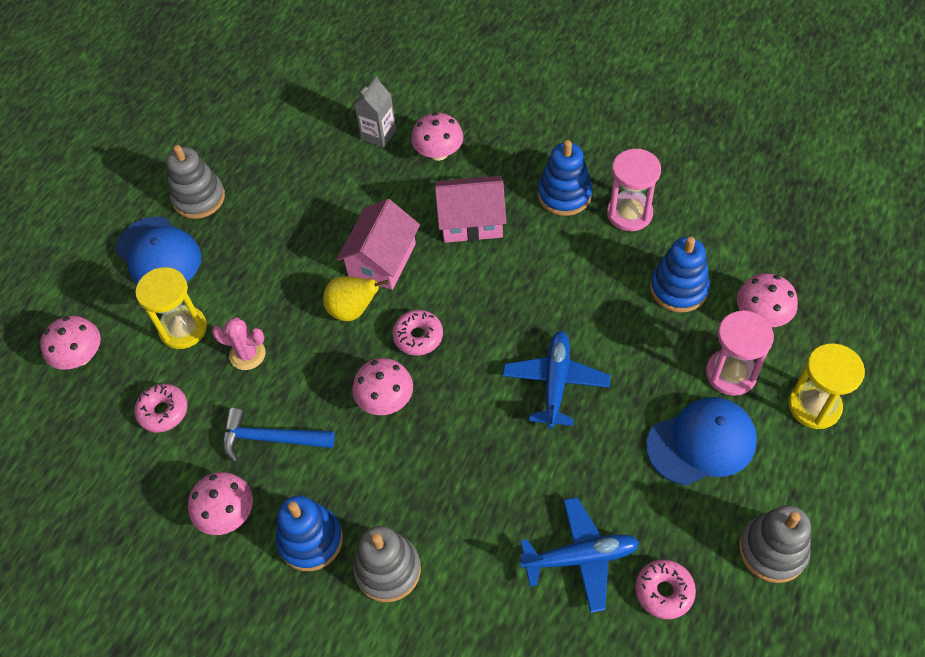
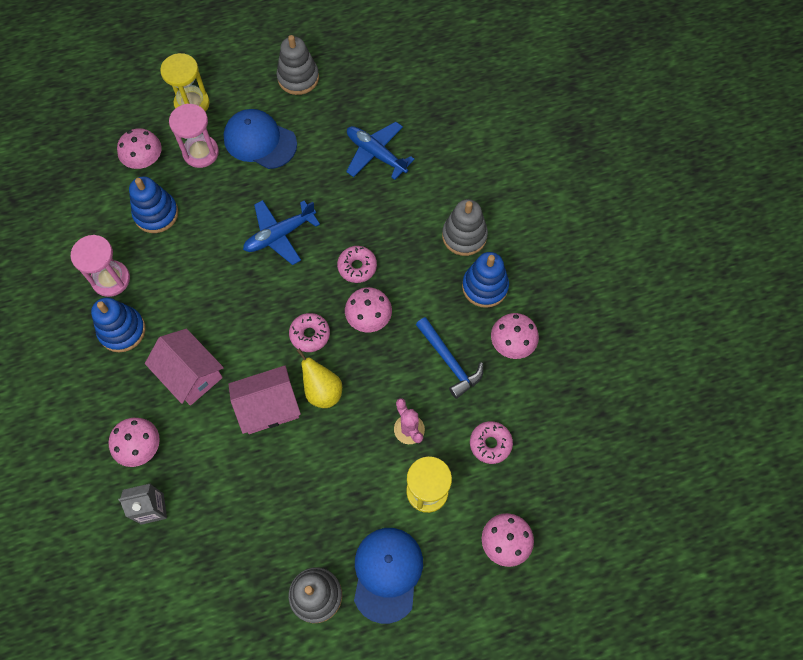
camera: 135 degrees left, 10 degrees up
(664, 591) = (361, 109): pink donut -> pink donut (357, 267)

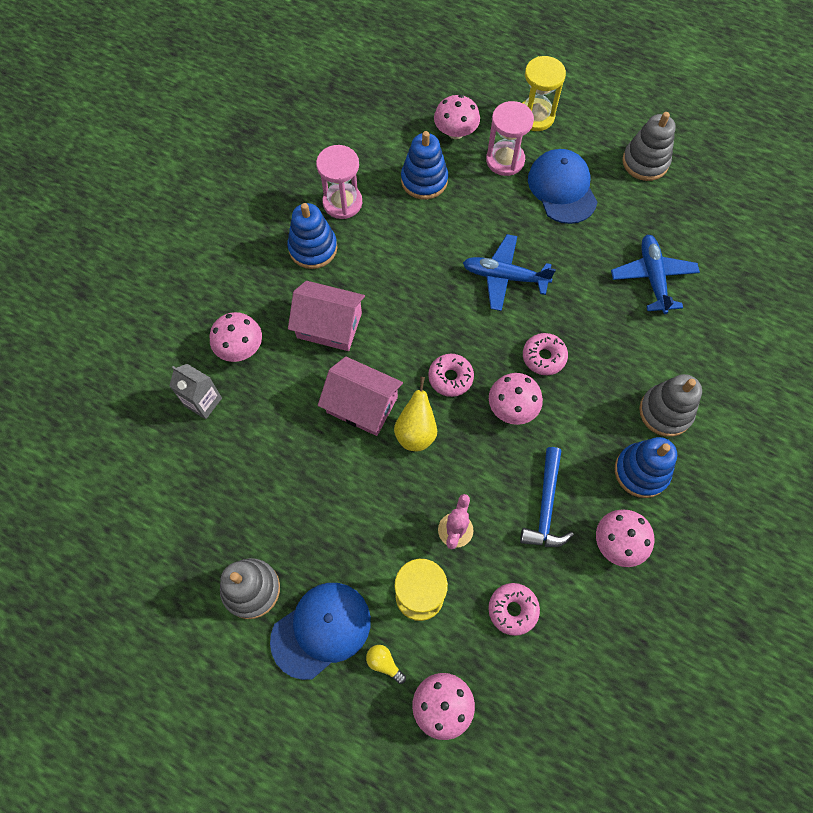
camera: 45 degrees right, 0 degrees up
(190, 374) = (329, 325): pink house -> pink house turned 75 degrees counterclockwise
(446, 553) = (384, 663): none -> yellow light bulb

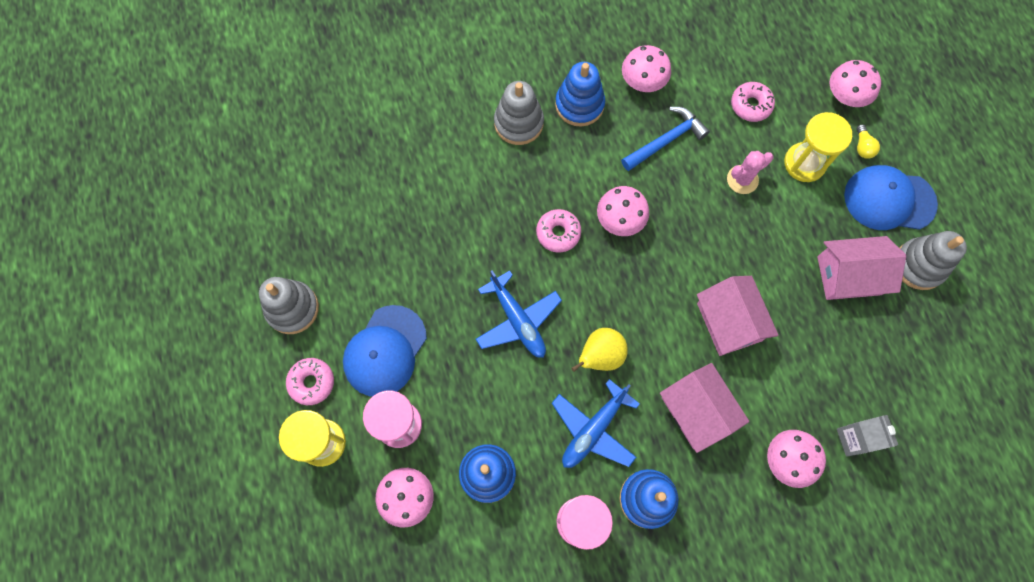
camera: 135 degrees left, 5 degrees up
(302, 525) = (849, 275): none -> pink house
(416, 432) = (707, 266): yellow pear -> yellow pear (600, 356)
(450, 378) = (642, 281): pink donut -> pink donut (311, 382)
(652, 277) = (410, 215): blue plane -> blue plane (593, 429)

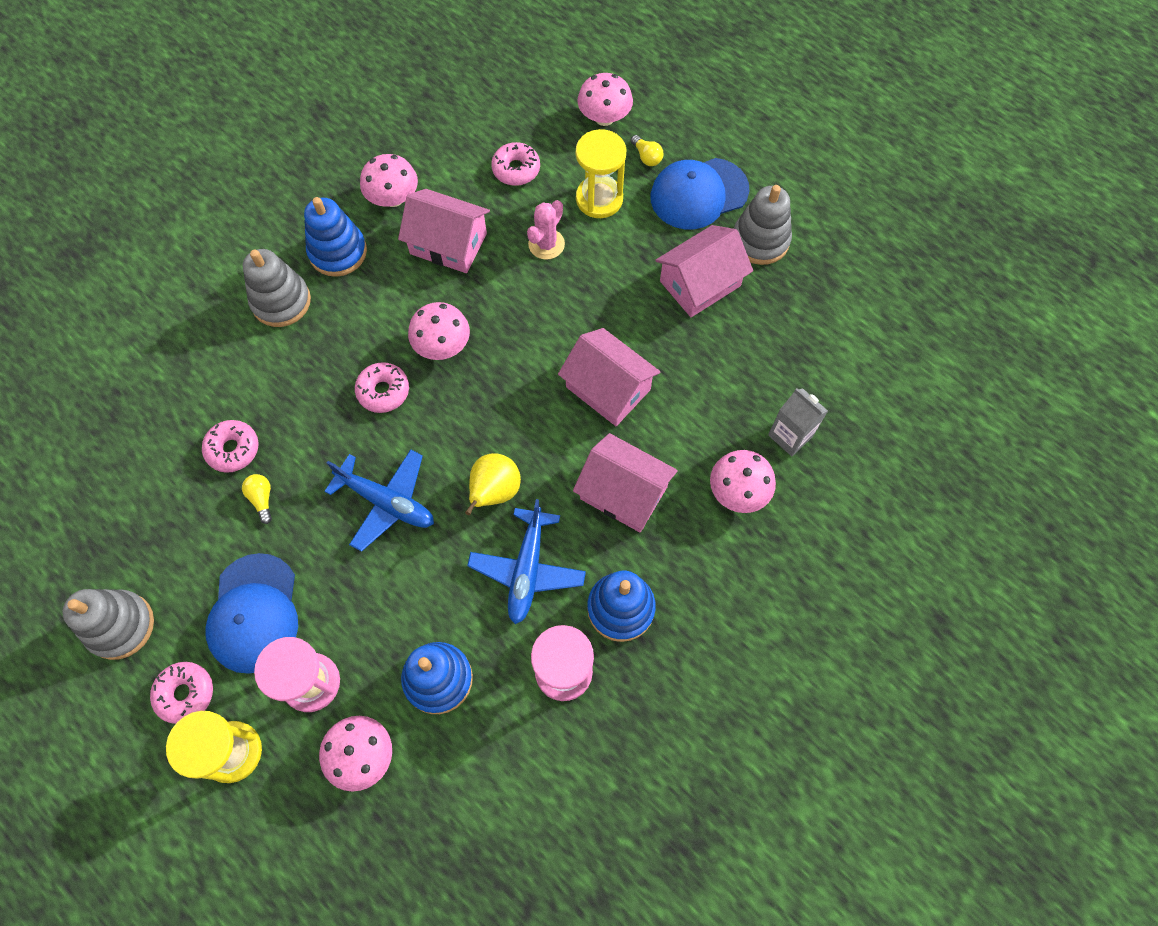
camera: 30 degrees left, 5 degrees down
(429, 220) = (233, 449): none -> pink donut
(431, 268) = (262, 499): none -> yellow light bulb
(666, 140) = (448, 244): blue hammer -> pink house

